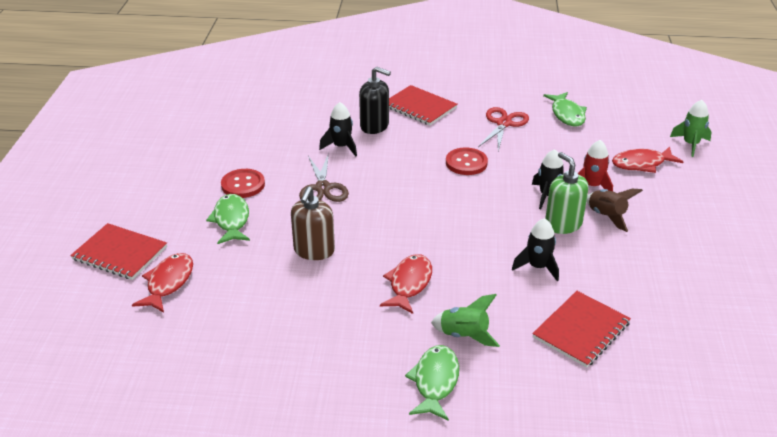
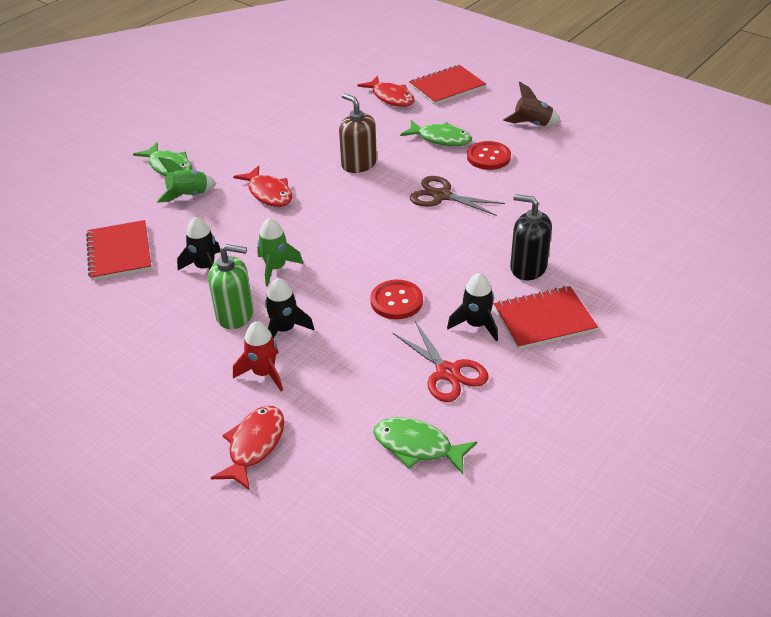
camera: 125 degrees right, 5 degrees up
(341, 147) = (504, 230): black rocket -> black rocket (476, 325)
(374, 126) = (528, 267): black soap dispenser -> black soap dispenser turned 60 degrees clockwise
(607, 216) = (211, 352): brown rocket -> brown rocket (532, 124)
(690, 144) = (239, 531): green rocket -> green rocket (276, 268)

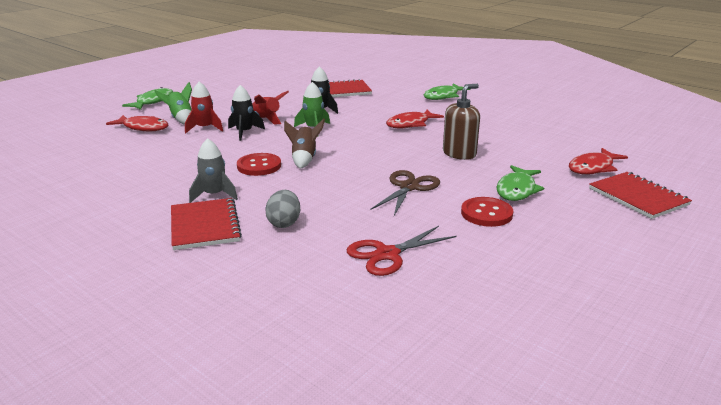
camera: 90 degrees right, 15 degrees down
(188, 196) = (406, 103): green rocket -> green rocket (180, 119)
(235, 314) = (266, 119): green soap dispenser -> red rocket
(417, 446) = (101, 170): green fish -> green fish (153, 101)
(447, 372) = (165, 182): red scissors -> red scissors (387, 254)
(476, 325) = (214, 195): black rocket -> grey rocket
(528, 267) = (284, 223): black soap dispenser -> grey egg
(532, 124) = (573, 245): brown rocket -> brown rocket (304, 159)

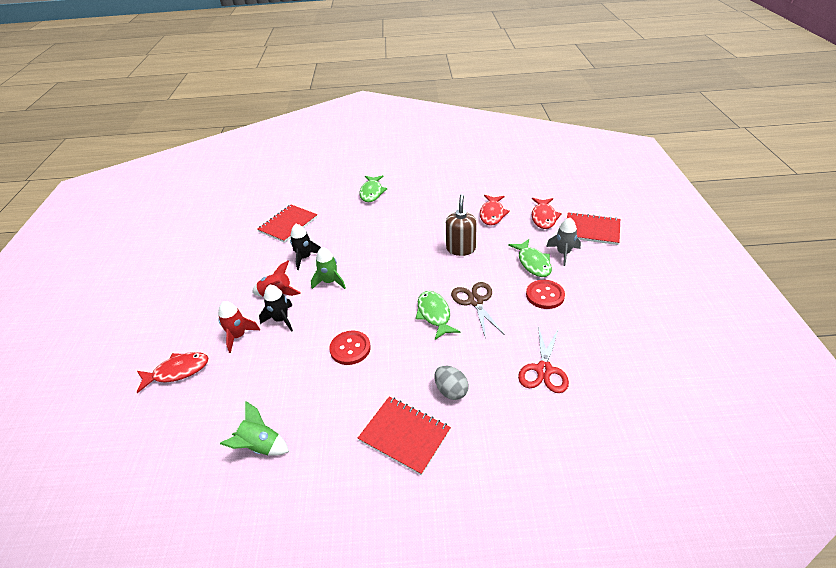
camera: 40 degrees left, 15 degrees up
(153, 101) = (130, 333): green fish -> green fish (434, 314)
(180, 119) = (197, 339): green rocket -> green rocket (260, 446)
(214, 195) = (364, 401): grey rocket -> grey rocket (563, 253)
(304, 159) = (371, 319): brown rocket -> none
(410, 124) = (391, 236): red fish -> red fish (492, 214)

